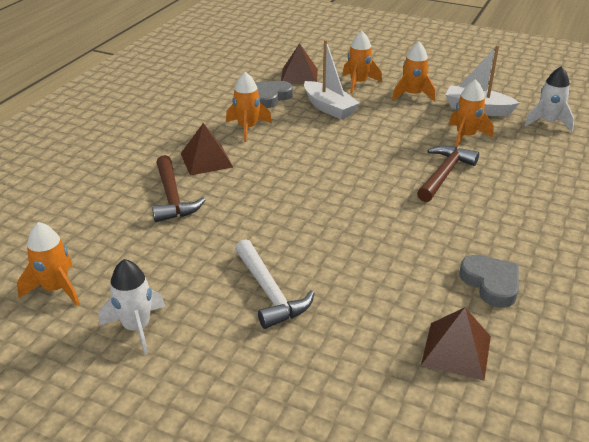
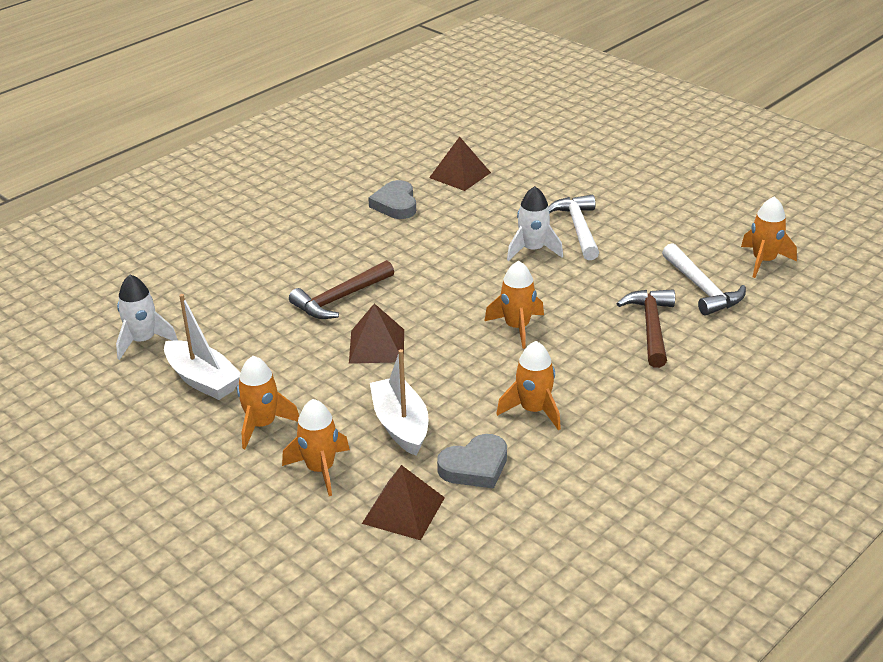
camera: 160 degrees left, 0 degrees up
(126, 243) = (702, 288): none -> white hammer
(137, 327) = (691, 224): white rocket -> white rocket (533, 250)
(206, 160) = (602, 369): brown pyramid -> brown pyramid (376, 346)
(465, 136) = (265, 340): orange rocket -> orange rocket (517, 327)

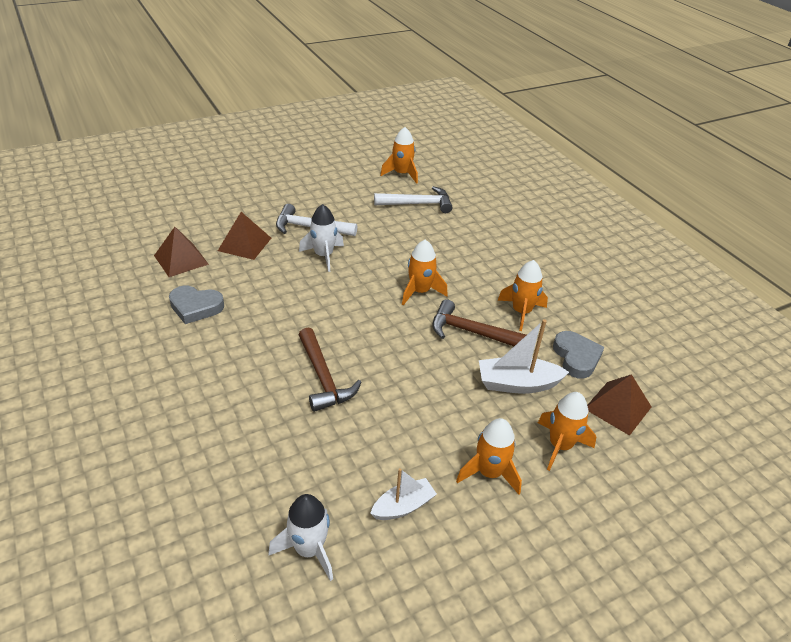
camera: 75 degrees left, 5 degrees up
(203, 380) = (403, 506): white boat -> white boat, size x0.65
(376, 346) = (406, 372): brown pyramid -> brown pyramid (245, 244)
(651, 327) = (450, 236): brown hammer -> brown hammer (471, 332)

